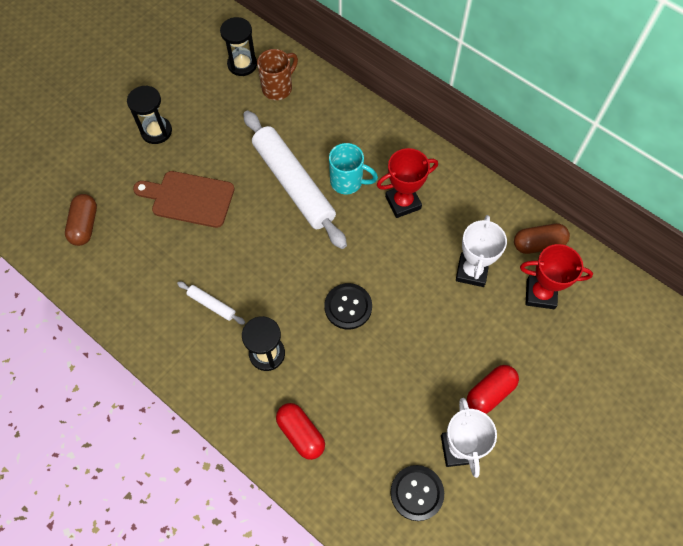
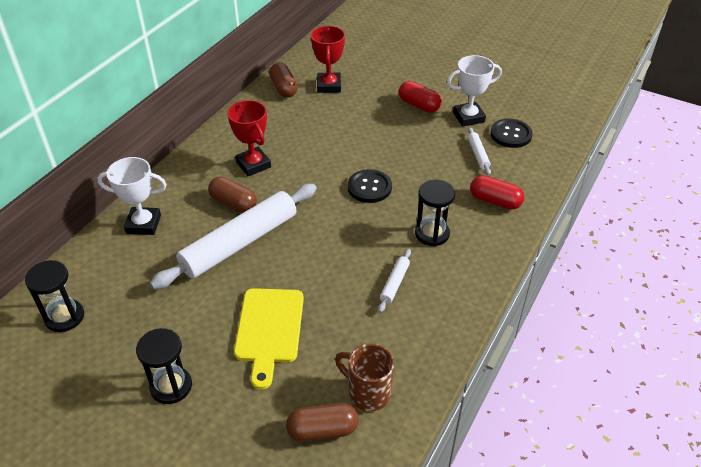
camera: 100 degrees left, 20 degrees down
(189, 198) = (269, 329): brown cutting board -> yellow cutting board
(278, 88) = (106, 276): brown mug -> brown mug (368, 393)
(301, 433) = (495, 201): red capsule -> red capsule turned 75 degrees clockwise
(347, 182) = (233, 203): turquoise mug -> brown capsule
(384, 439) = (478, 154): none -> white rolling pin
(471, 271) = (317, 120): white trophy -> white trophy (143, 224)

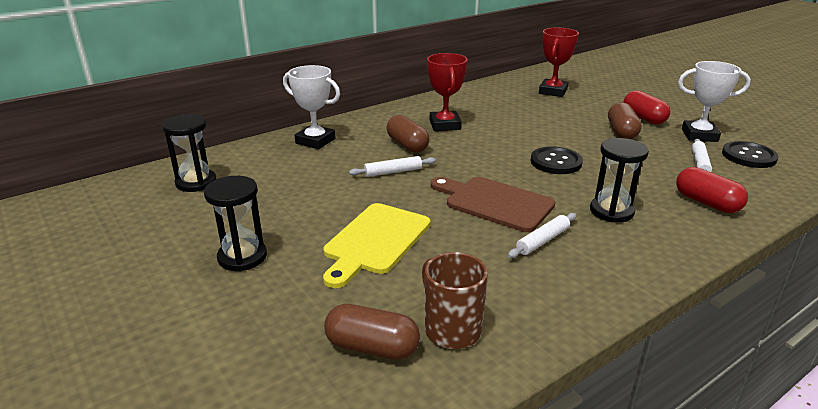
camera: 25 degrees right, 15 degrees down
(239, 243) = (393, 172): white rolling pin -> white rolling pin, size x0.41
(284, 88) = (507, 86): brown capsule -> brown capsule (621, 132)
(342, 253) = (495, 203): none -> brown cutting board

